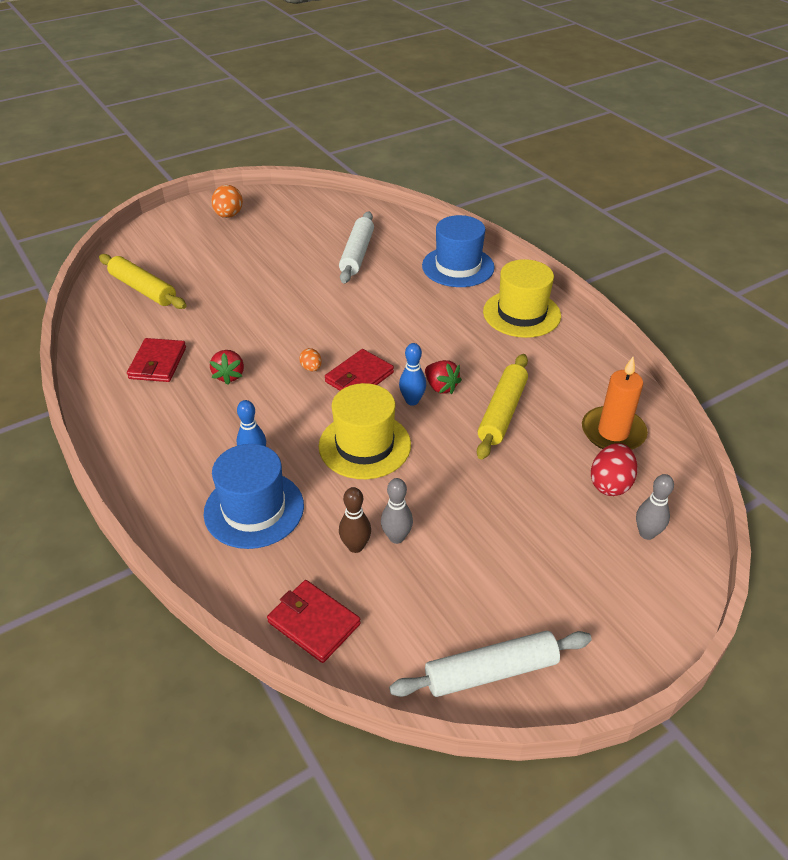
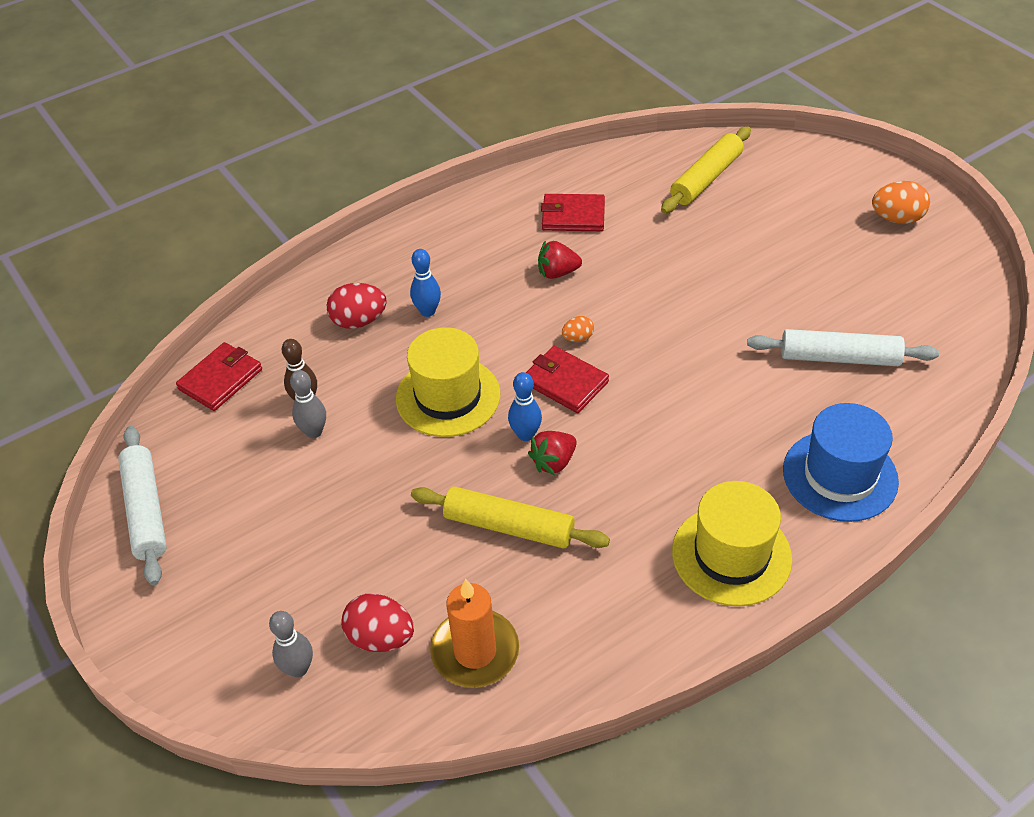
camera: 90 degrees right, 5 degrees up
(254, 509) = (359, 321): blue hat -> red egg

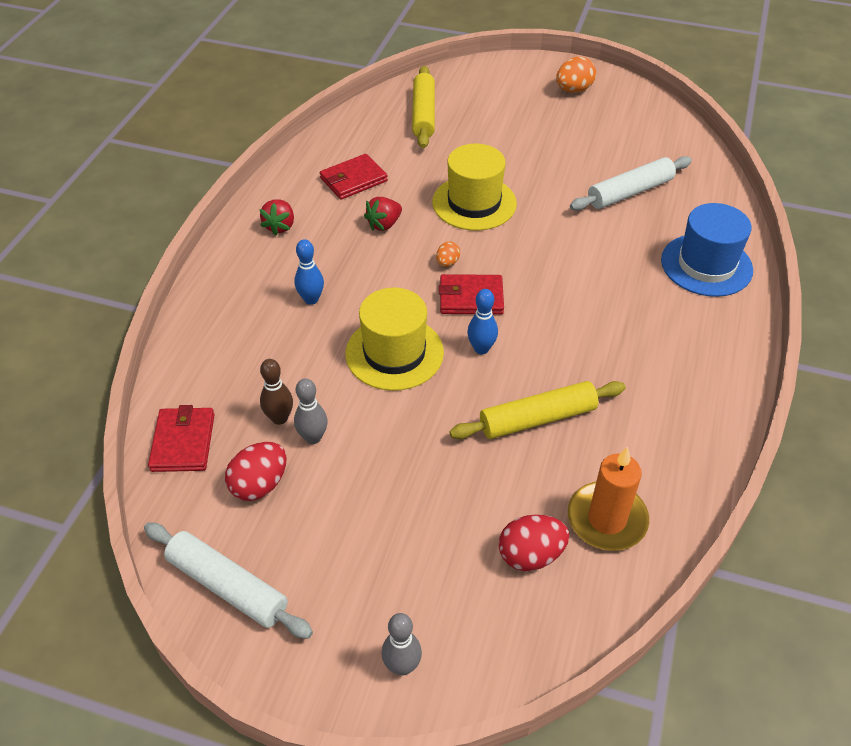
camera: 40 degrees left, 0 degrees up
(298, 669) = (493, 621): grey bowling pin -> grey bowling pin (402, 666)
(359, 321) = (260, 334): red egg -> red egg (259, 485)
(554, 462) = (521, 356): red strawberry -> red strawberry (280, 226)
(731, 555) = (697, 351): yellow hat -> yellow hat (474, 203)

